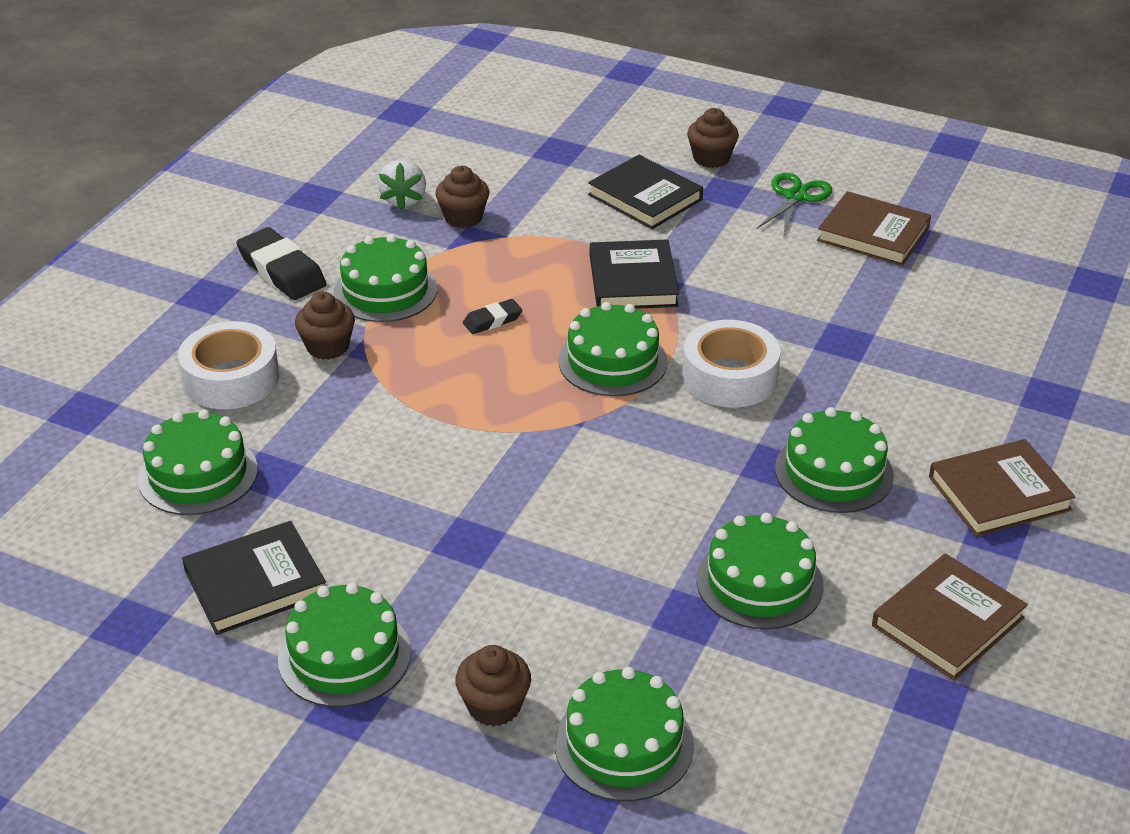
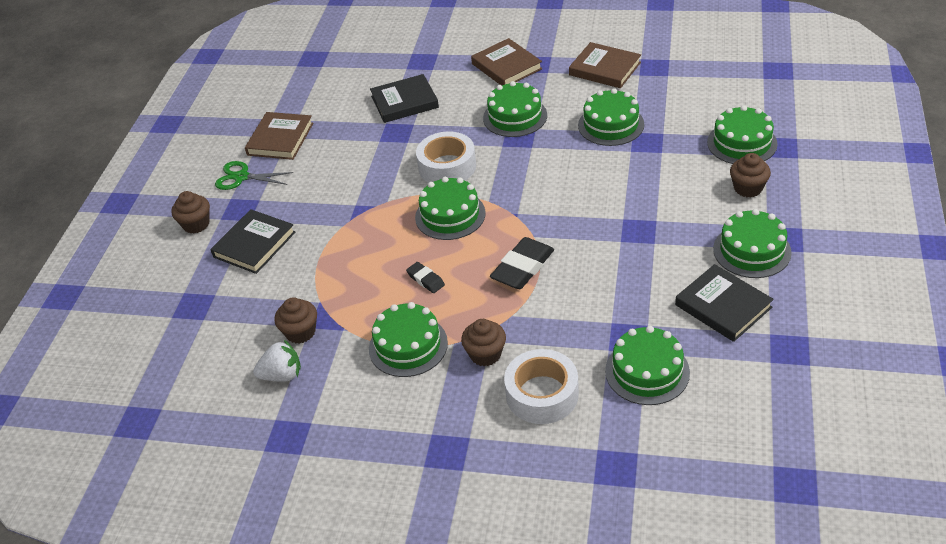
camera: 100 degrees left, 5 degrees up
(282, 271) = (400, 416): black eraser -> black eraser (523, 268)
(632, 281) = (359, 227): black book -> black book (404, 102)

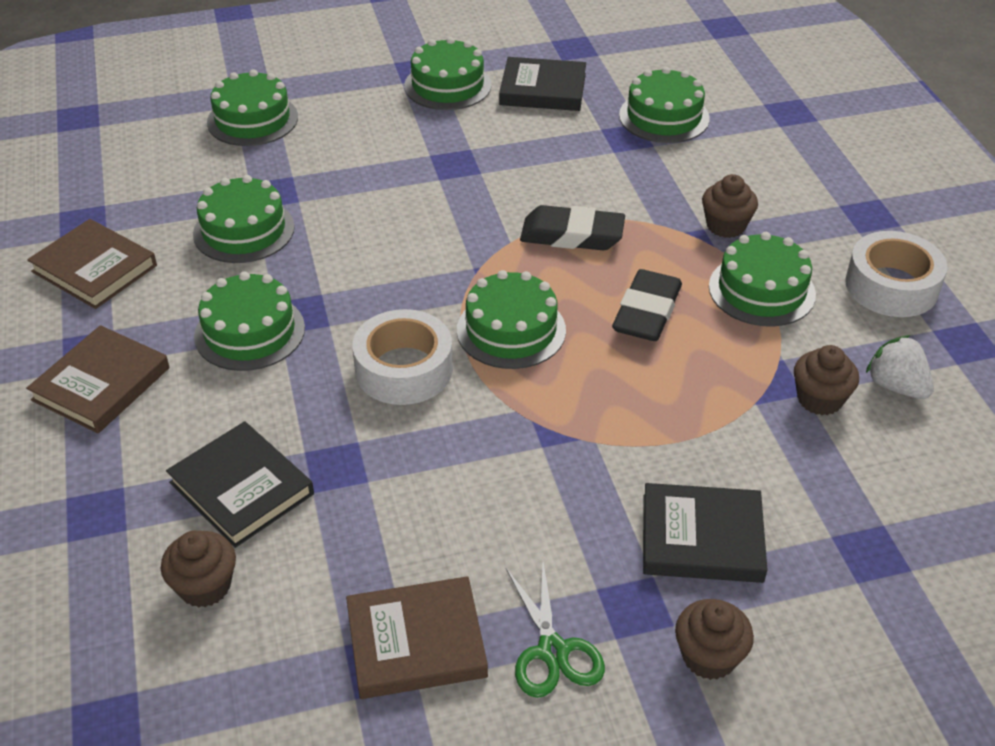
camera: 120 degrees left, 0 degrees up
(425, 280) = (647, 312): black eraser -> black eraser, size x1.86
(542, 394) = (746, 173): white tape -> white tape (891, 286)
(605, 69) = (94, 268): brown book -> brown book turned 60 degrees counterclockwise
(723, 306) = (543, 89): black book -> black book turned 75 degrees clockwise
(748, 188) = (341, 103): brown cupcake -> brown cupcake (205, 586)

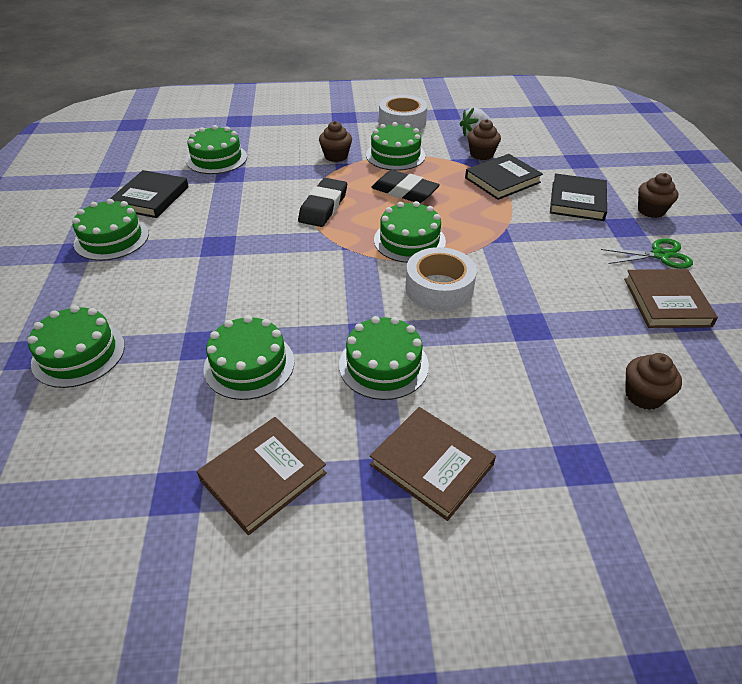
camera: 80 degrees left, 0 degrees up
(242, 488) = (551, 374): black book -> black book (502, 180)

